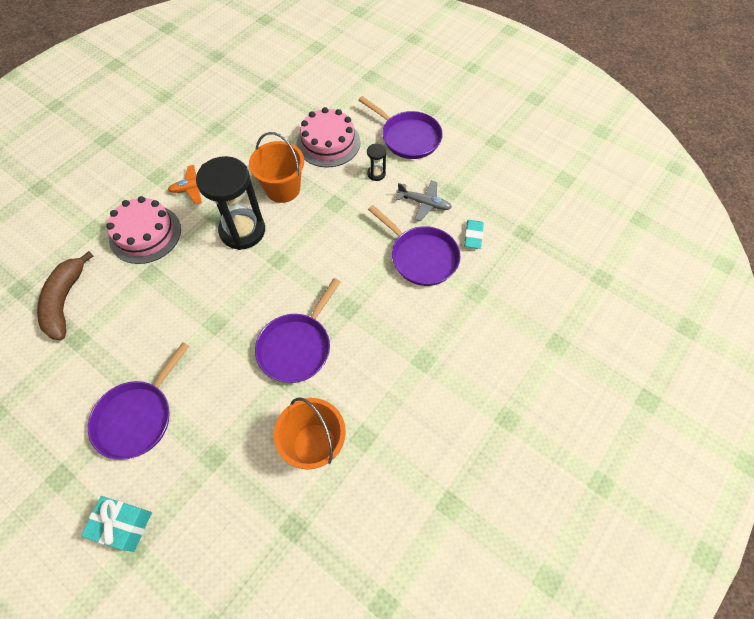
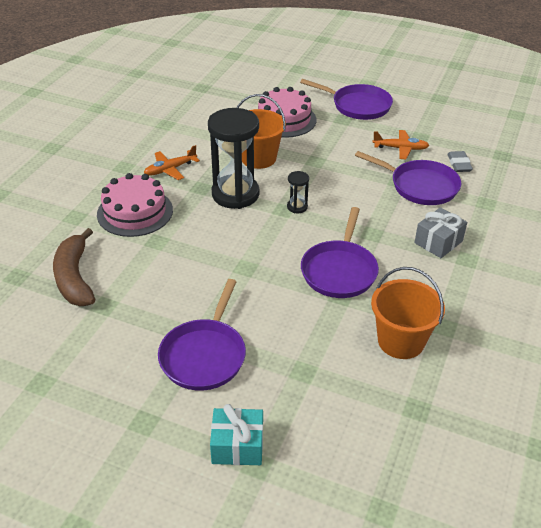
camera: 15 degrees left, 20 degrees down
(376, 174) = (343, 135): black hourglass -> black hourglass (297, 207)
(405, 332) = (438, 242): none -> grey gift
(424, 203) = (400, 148): grey plane -> orange plane
(473, 236) = (459, 164): turquoise eraser -> grey eraser

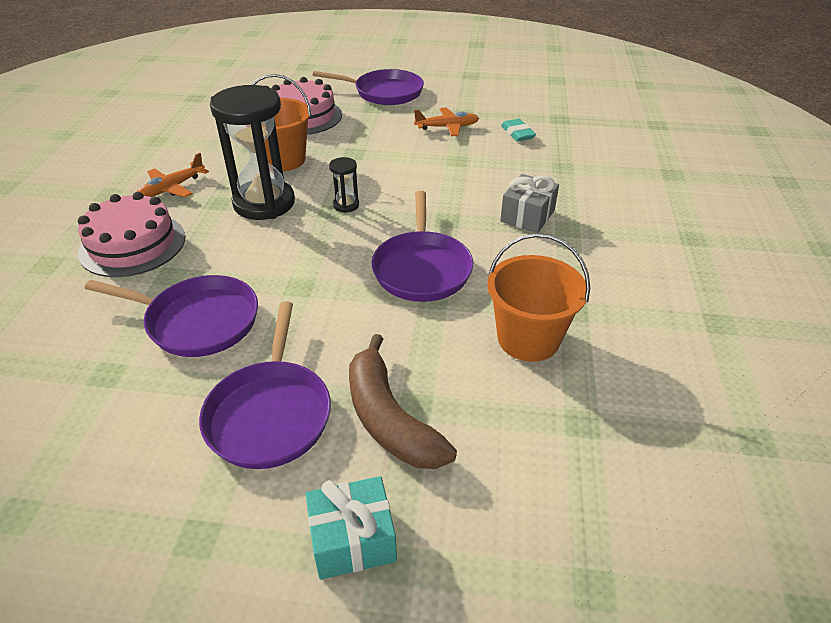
camera: 15 degrees left, 0 degrees up
(74, 278) = (55, 344): brown banana -> brown banana (389, 419)
(420, 186) = (483, 161): purple pan -> purple pan (197, 321)
(459, 164) = (517, 133): grey eraser -> turquoise eraser

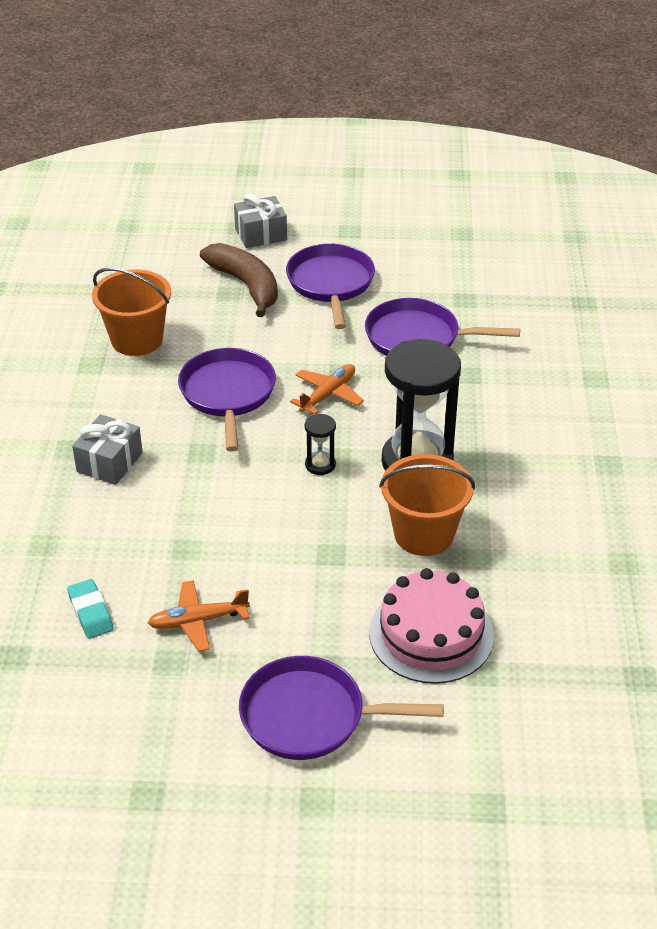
camera: 175 degrees right, 0 degrees up
(132, 244) = (528, 403): pink cake -> none
(172, 188) = (539, 477): orange plane -> orange plane (328, 395)
(352, 539) = (261, 234): turquoise gift -> grey gift

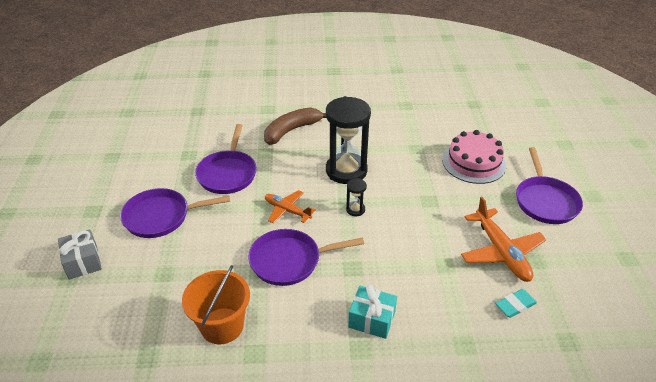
camera: 95 degrees left, 0 degrees up
(109, 462) = (371, 319): grey gift -> turquoise gift
(198, 621) = (501, 252): orange plane -> orange plane, size x1.61
(246, 285) = (155, 264): brown banana -> brown banana (292, 130)
(424, 534) = (404, 166): orange bucket -> none

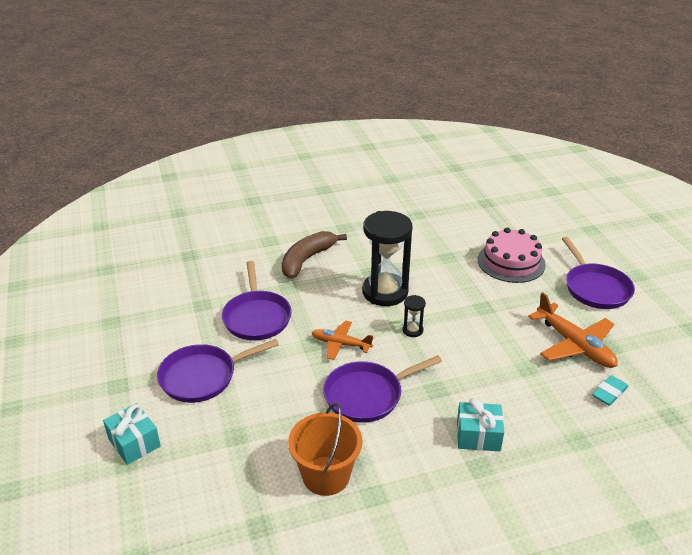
camera: 15 degrees left, 5 degrees down
(83, 262) = (134, 442): grey gift -> turquoise gift

